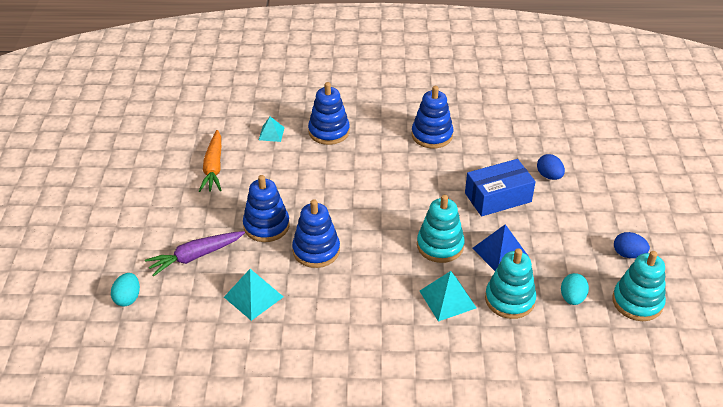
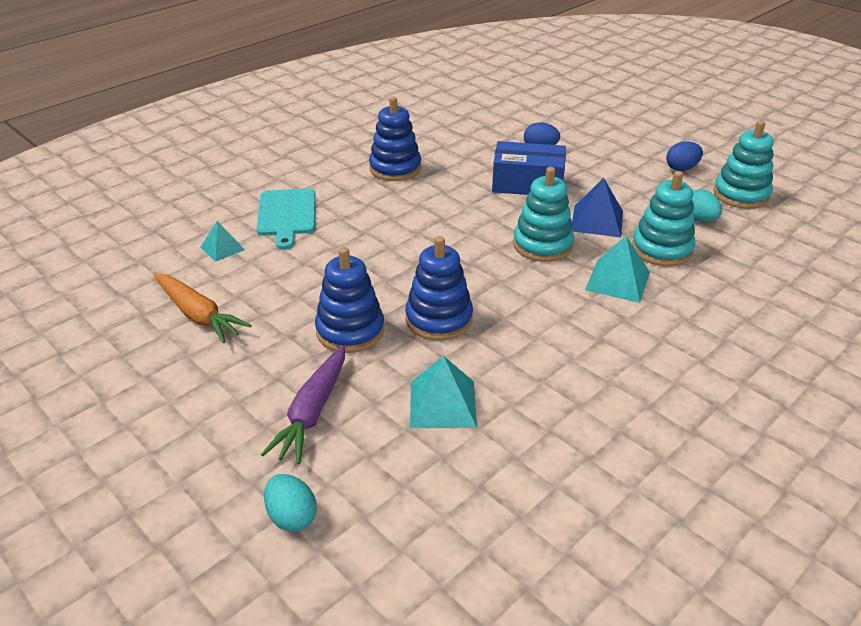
camera: 45 degrees left, 5 degrees down
(329, 131) = (287, 215): blue stacking toy -> turquoise cutting board
(498, 197) = (527, 184): blue box -> blue box turned 75 degrees clockwise

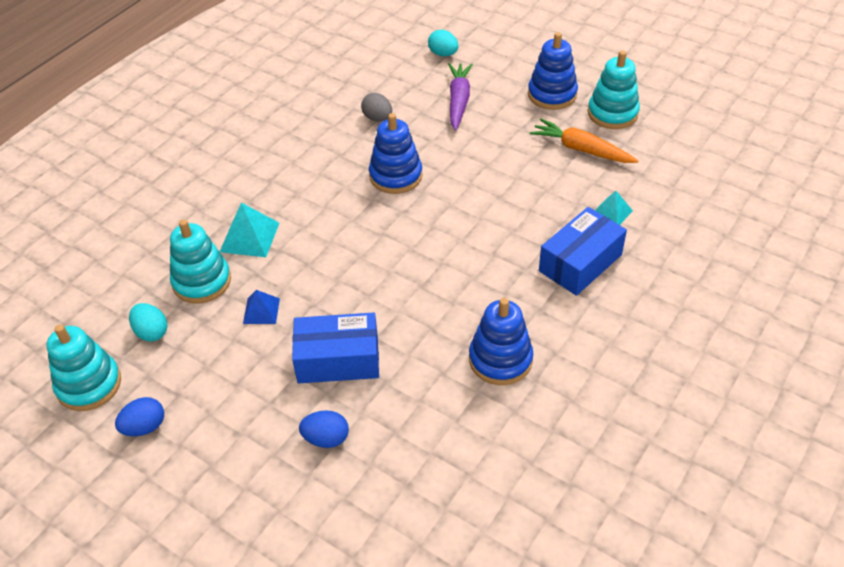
camera: 170 degrees right, 10 degrees up
(287, 215) = (580, 263): turquoise cutting board -> blue box
(350, 331) = (460, 156): blue stacking toy -> blue stacking toy (552, 94)
(442, 404) = (377, 118): turquoise pyramid -> grey egg
(542, 245) = (317, 267): turquoise stacking toy -> turquoise stacking toy (612, 113)
(597, 221) = (261, 311): blue pyramid -> blue pyramid, size x0.64

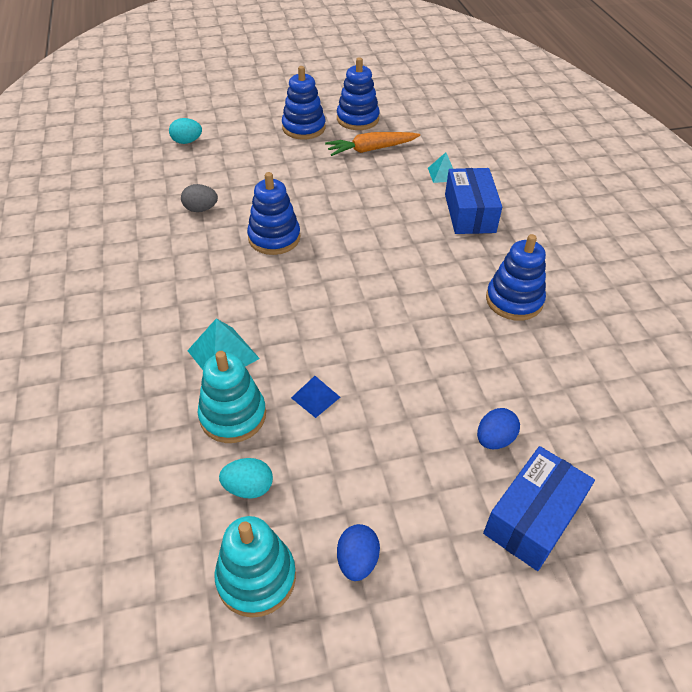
camera: 50 degrees left, 0 degrees up
(338, 359) = (421, 383): blue box -> blue box (533, 517)
(458, 101) = (245, 165): purple carrot -> none
(612, 113) = (357, 119): turquoise stacking toy -> blue stacking toy

